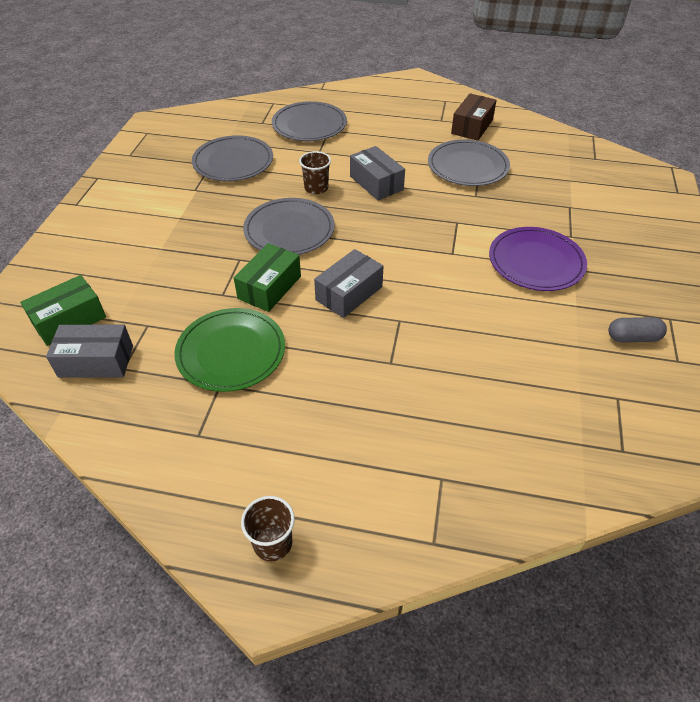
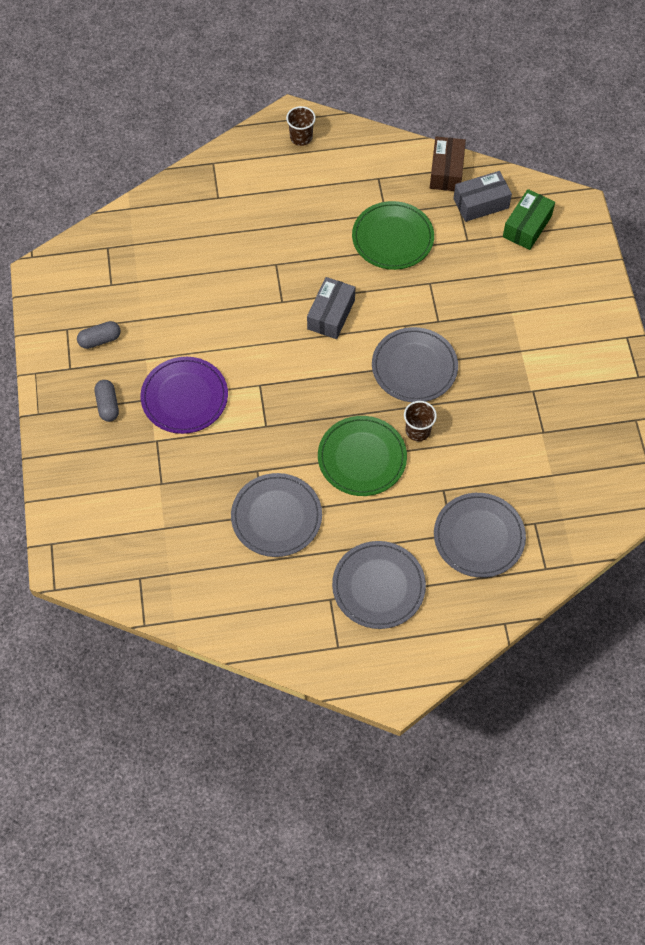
camera: 160 degrees right, 15 degrees up
(233, 162) = (523, 443): grey plate -> grey plate (378, 586)
(269, 287) = (397, 301): green box -> none
(376, 183) = (362, 458): grey box -> green plate
(472, 126) = (290, 597): brown box -> brown box (446, 171)
(623, 275) = (108, 405): none -> grey capsule

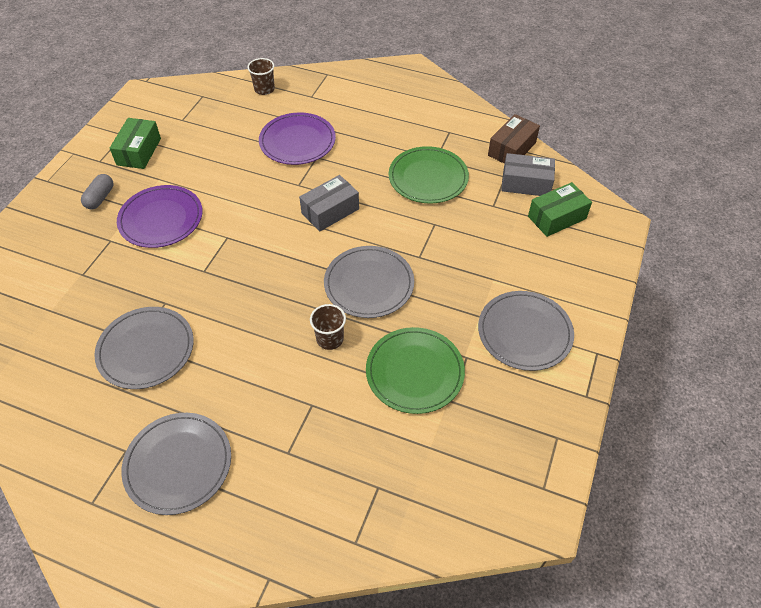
camera: 30 degrees right, 10 degrees down
(100, 340) = (139, 151): grey capsule -> green box
(245, 255) = (297, 141): none -> purple plate
(301, 137) = (408, 83): brown cup -> brown cup (264, 89)
(362, 458) = (261, 337): green plate -> green plate (415, 372)
(479, 536) = (311, 469): grey plate -> grey plate (524, 332)

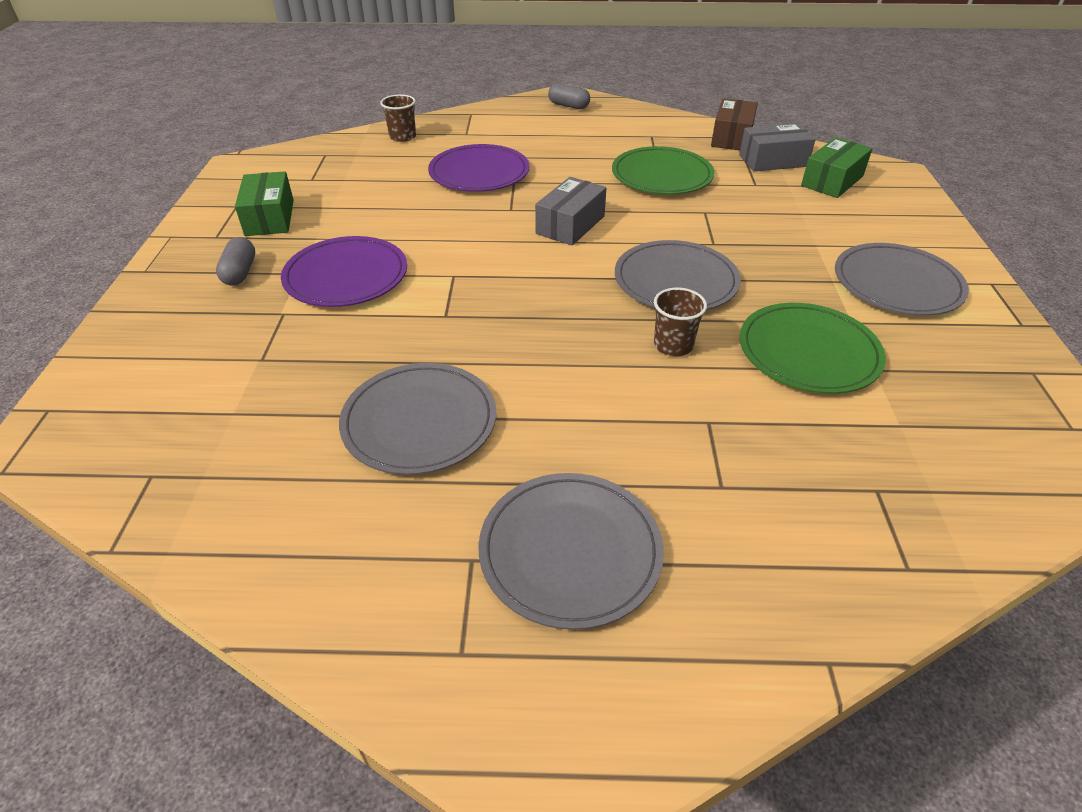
camera: 20 degrees left, 10 degrees down
(406, 82) = (568, 106): none -> grey capsule

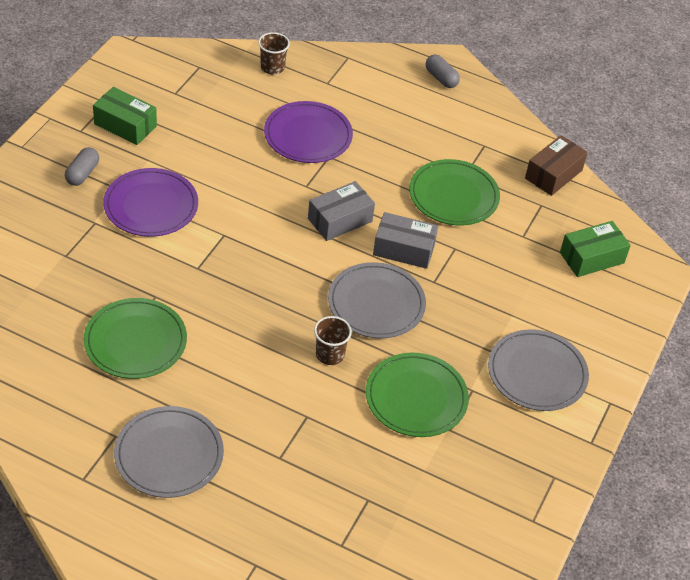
camera: 20 degrees right, 5 degrees up
(269, 217) = (125, 125): green box -> green box turned 75 degrees counterclockwise
(419, 421) = (135, 341): grey plate -> green plate
(773, 161) = (563, 216): grey box -> grey box (404, 249)

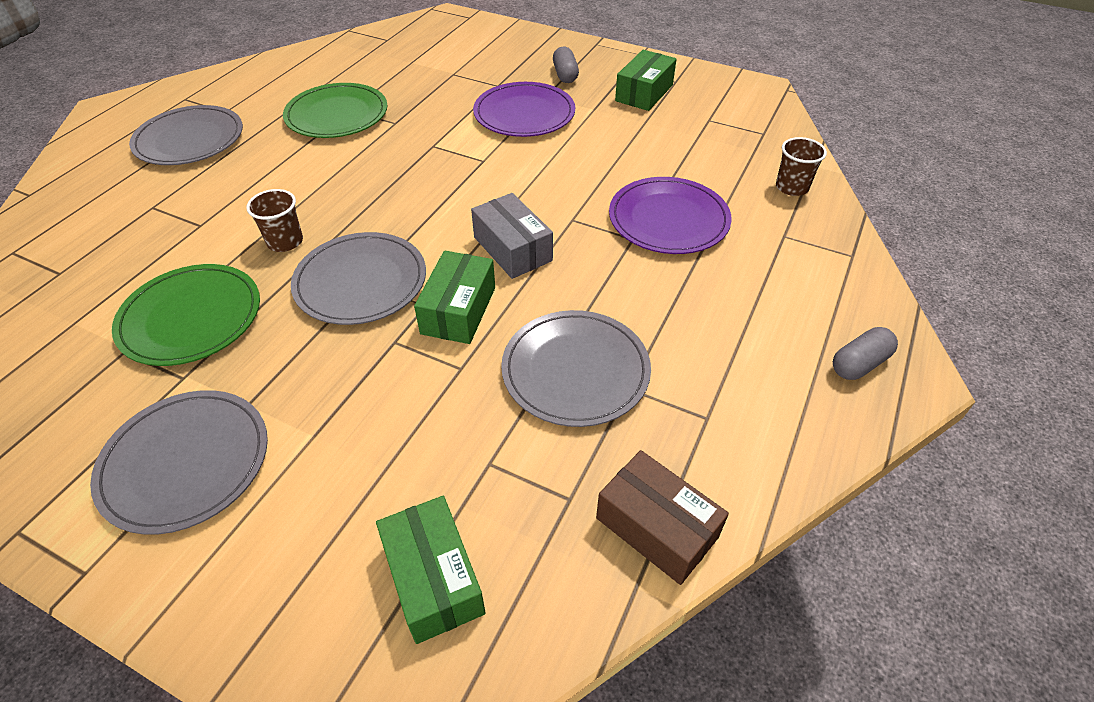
camera: 95 degrees right, 0 degrees up
(82, 174) = (565, 75): grey capsule -> grey capsule turned 60 degrees clockwise
(404, 249) = (458, 310): grey box -> green box
(453, 195) = (575, 370): green plate -> grey plate

